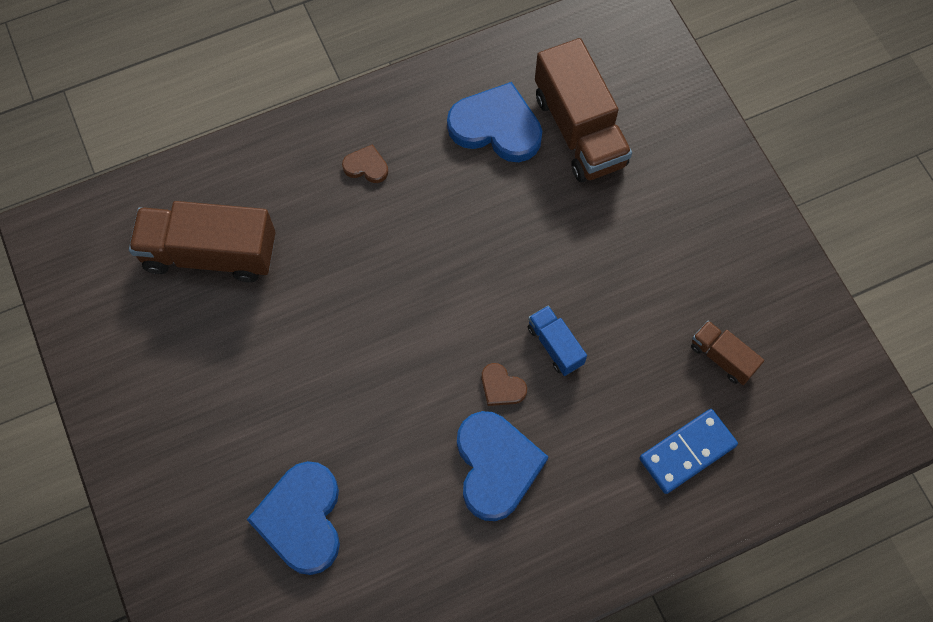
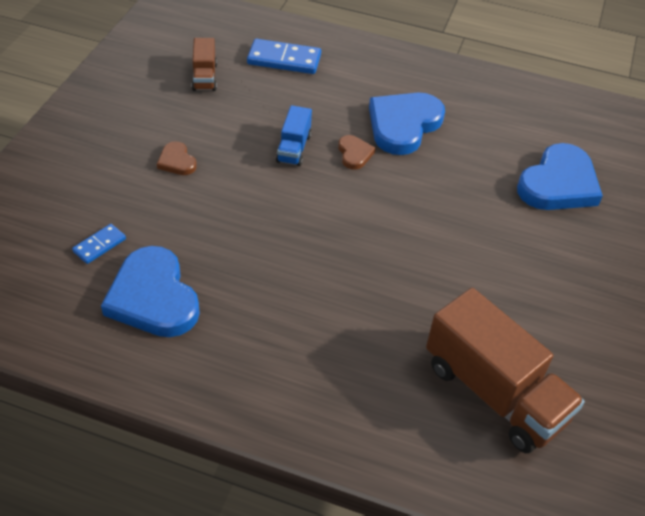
camera: 140 degrees left, 20 degrees down
(366, 166) = (291, 354): brown heart -> brown heart (177, 161)
(579, 130) = (99, 245): brown truck -> blue domino

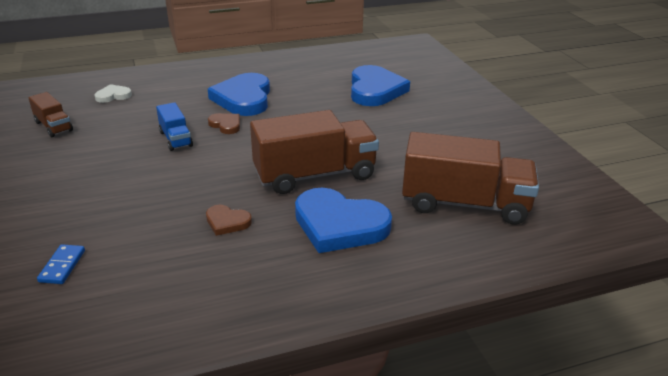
camera: 35 degrees left, 15 degrees down
(153, 297) = (153, 276): blue heart -> blue heart (339, 225)
(177, 161) = (82, 183): brown heart -> brown heart (227, 222)
(284, 60) = (113, 96): blue domino -> white heart
(380, 267) = (315, 175): none -> brown truck

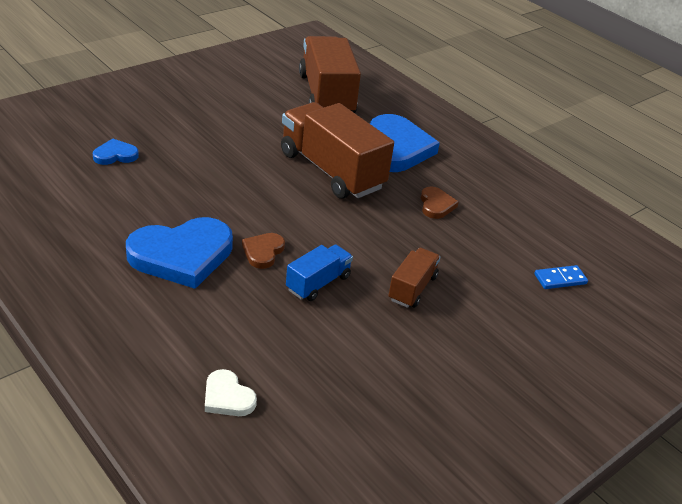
camera: 115 degrees left, 5 degrees up
(53, 126) = (353, 419): brown truck -> brown truck (412, 288)
(375, 90) = (115, 155): blue heart -> blue heart, size x0.48

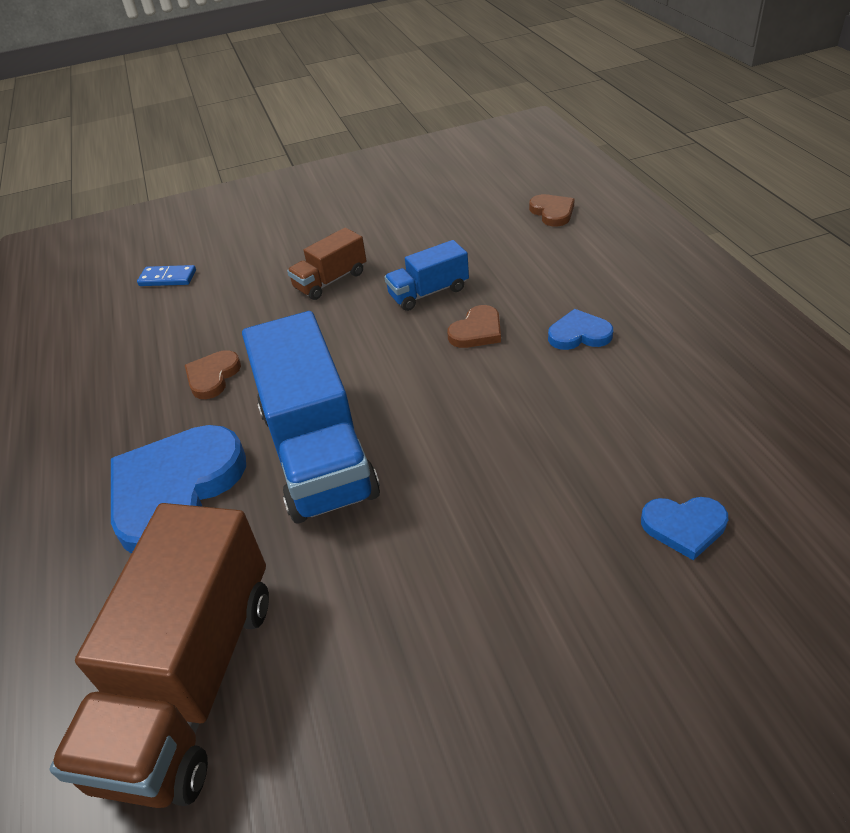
camera: 150 degrees left, 5 degrees up
(182, 255) = (579, 334): blue heart -> blue heart, size x0.48
(227, 397) = (552, 212): white heart -> brown heart
(331, 171) = (317, 452): brown truck -> blue truck

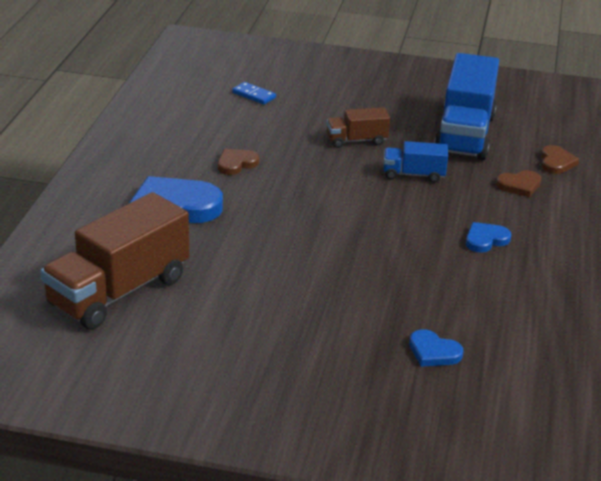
camera: 25 degrees right, 10 degrees down
(317, 452) = (263, 227): blue truck -> blue truck (465, 134)
(477, 331) = (421, 209): brown heart -> brown heart (519, 185)
(579, 334) = (485, 240): blue heart -> blue heart turned 60 degrees counterclockwise

